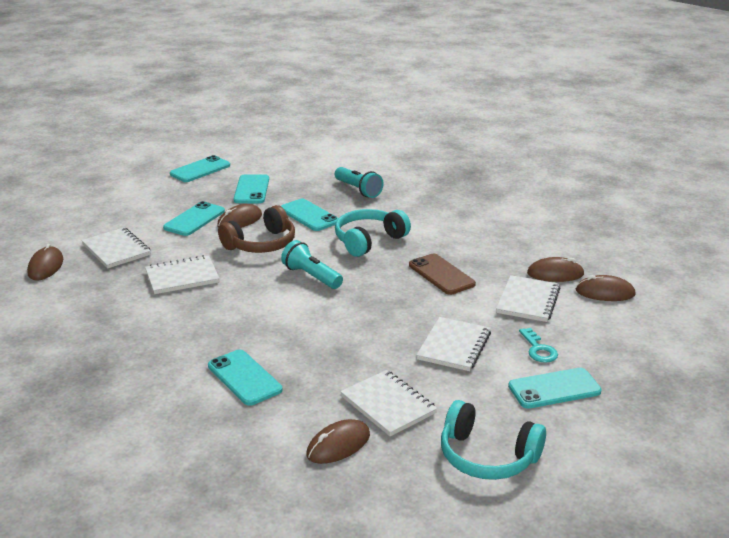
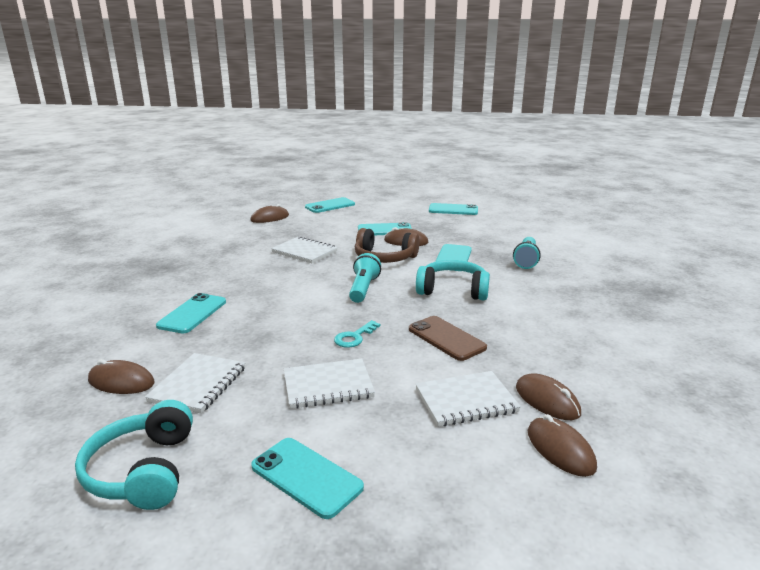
camera: 55 degrees right, 5 degrees down
(116, 250) = (313, 225): white notebook -> none
(252, 190) = (455, 230): turquoise phone -> turquoise phone (330, 206)
(441, 275) = (446, 338): brown phone -> brown phone turned 60 degrees counterclockwise
(538, 349) = (376, 439): turquoise key -> turquoise key (354, 337)

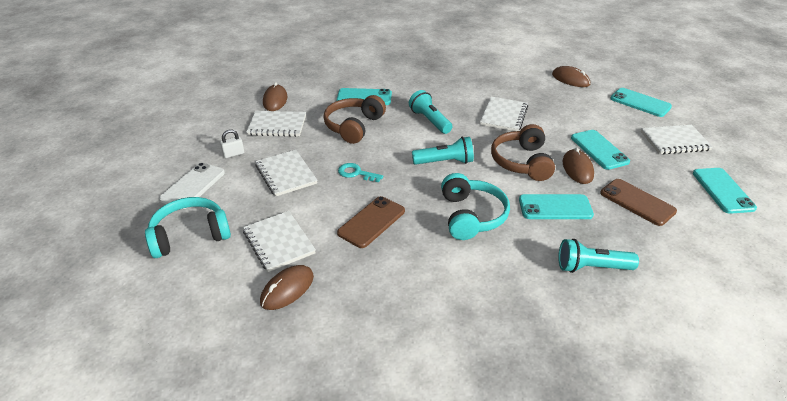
camera: 75 degrees right, 15 degrees up
(143, 471) = (197, 133): turquoise headphones -> turquoise headphones (190, 235)
(244, 430) = (233, 154): none -> white padlock
(254, 328) = (354, 126): none -> brown headphones
(282, 284) = (430, 121): none -> turquoise flashlight
(306, 477) = (193, 186): turquoise phone -> white phone
(389, 208) = (674, 141): none -> white notebook
(456, 233) = (637, 202): none -> brown phone
(560, 449) = (224, 297): brown mouse -> none

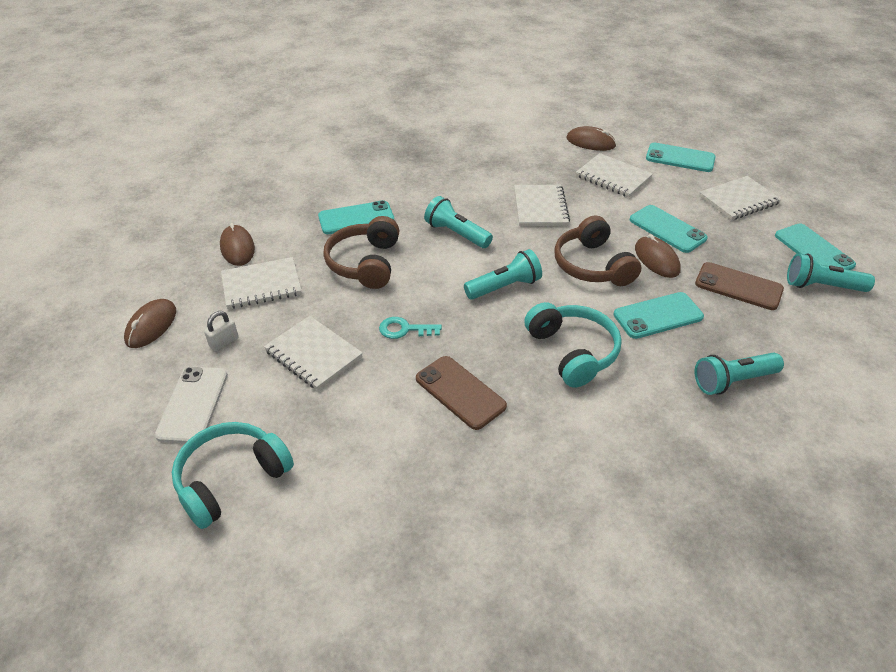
camera: 20 degrees left, 5 degrees up
(279, 242) = (358, 454): white notebook -> white notebook (613, 177)
(287, 289) = (405, 516): brown mouse -> brown mouse (151, 326)
(371, 222) = (460, 392): brown phone -> brown phone turned 60 degrees counterclockwise
(714, 218) = (821, 286): none -> turquoise flashlight

